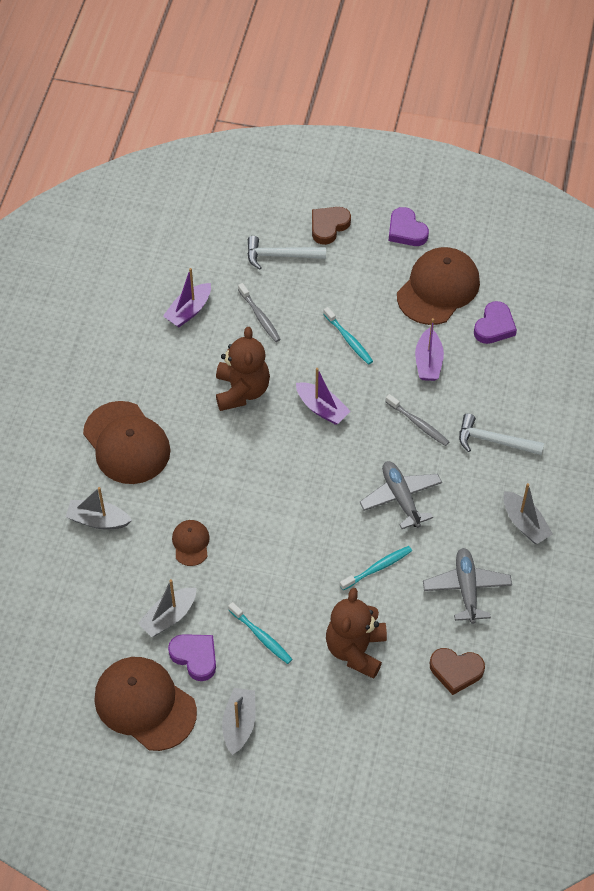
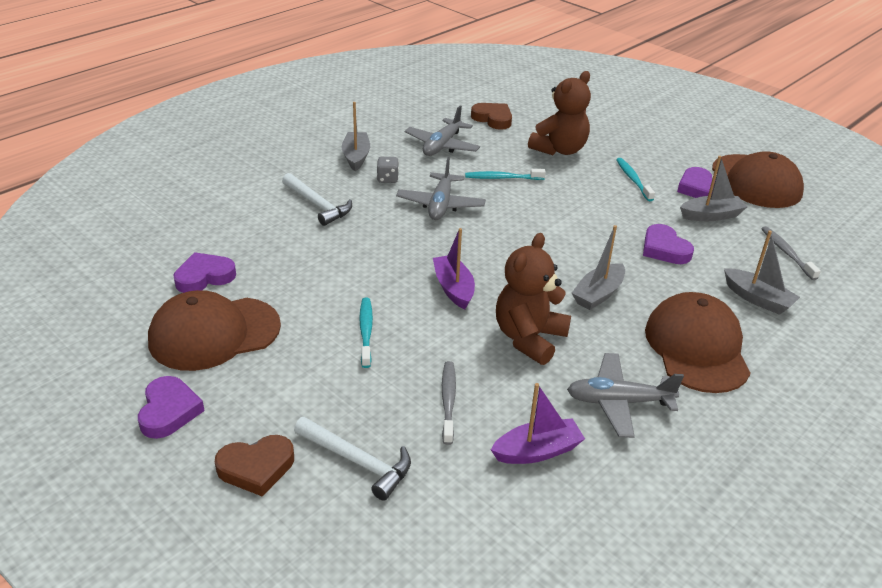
camera: 150 degrees left, 20 degrees down
(158, 369) = (618, 402): none -> grey plane
(191, 543) = (664, 249): brown cap -> purple heart
(239, 724) = (680, 150): grey boat -> grey boat (598, 294)
(418, 424) = (370, 241): grey toothbrush -> grey toothbrush (786, 253)
(428, 362) = (306, 278): purple boat -> none
(471, 507) = (387, 179): none -> grey dice

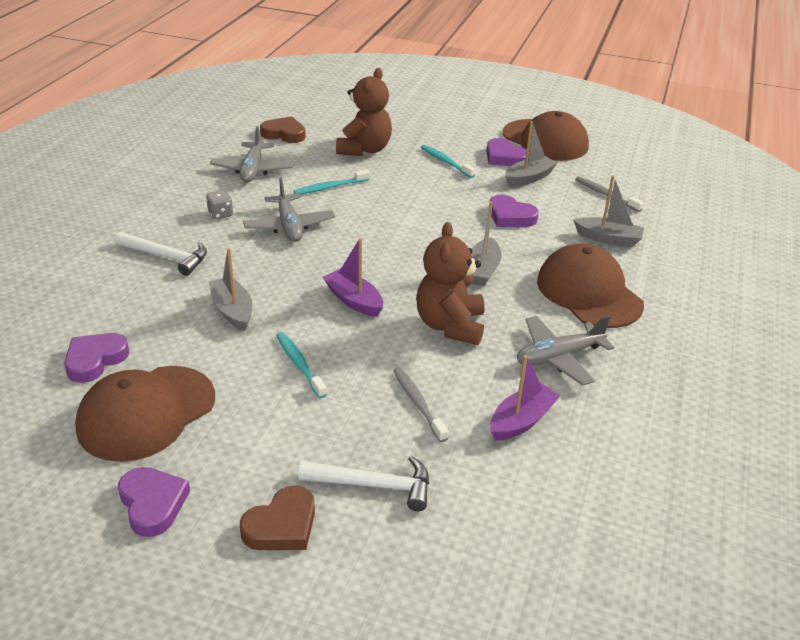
camera: 25 degrees left, 0 degrees up
(356, 157) = (173, 200): grey boat -> grey boat (232, 311)

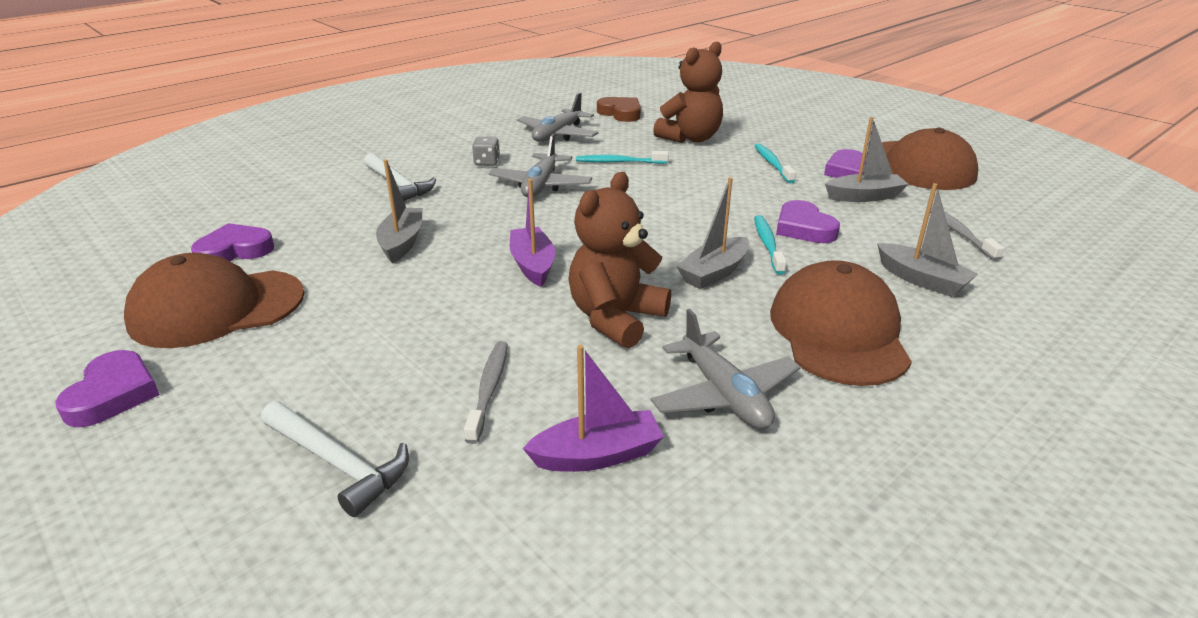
camera: 30 degrees right, 5 degrees down
(282, 525) = (193, 468): brown heart -> none
(299, 364) = (407, 308): turquoise toothbrush -> turquoise toothbrush (767, 244)
(558, 357) = (724, 395): grey plane -> grey plane turned 120 degrees counterclockwise

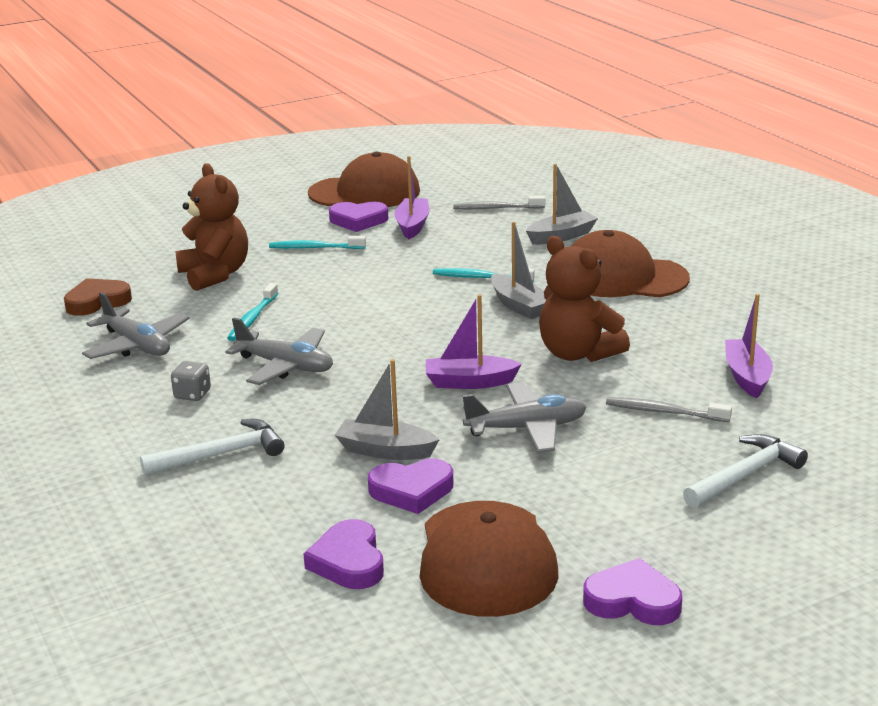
camera: 75 degrees left, 5 degrees down
(724, 395) = (688, 327): grey plane -> grey plane (527, 428)
(804, 228) = (458, 259): purple heart -> purple heart (412, 491)
(864, 197) = (412, 226): grey boat -> purple boat

